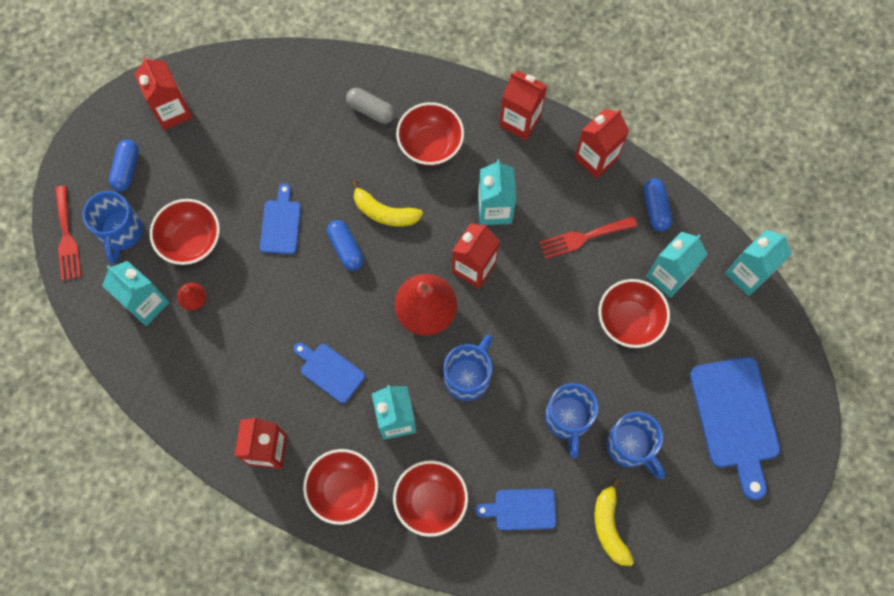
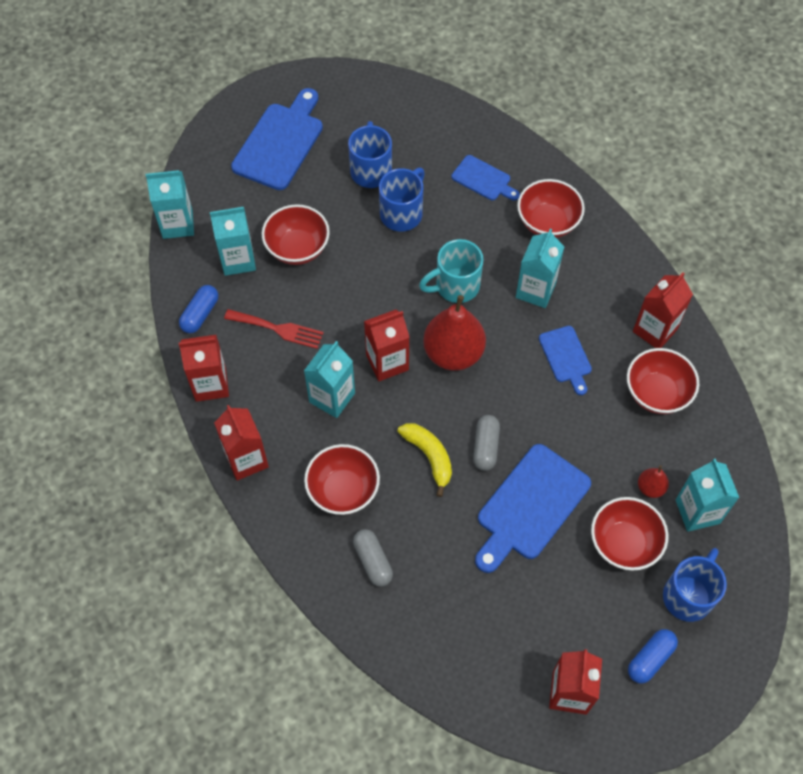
camera: 145 degrees left, 10 degrees down
(67, 237) = (745, 625): red fork -> none
(281, 224) = (530, 506): blue cutting board -> blue cutting board, size x1.80
(343, 489) = (610, 268): red bowl -> red bowl (656, 393)
(346, 248) = (485, 447): blue capsule -> grey capsule
(468, 376) = (455, 286): blue mug -> turquoise mug
(609, 526) = (428, 134): yellow banana -> none

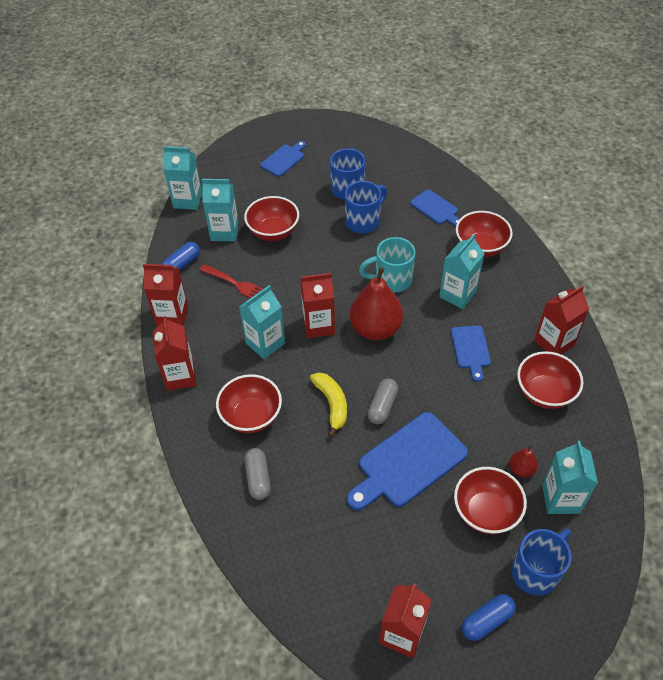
camera: 15 degrees right, 10 degrees down
(280, 143) = (284, 159): blue cutting board -> blue cutting board, size x0.56

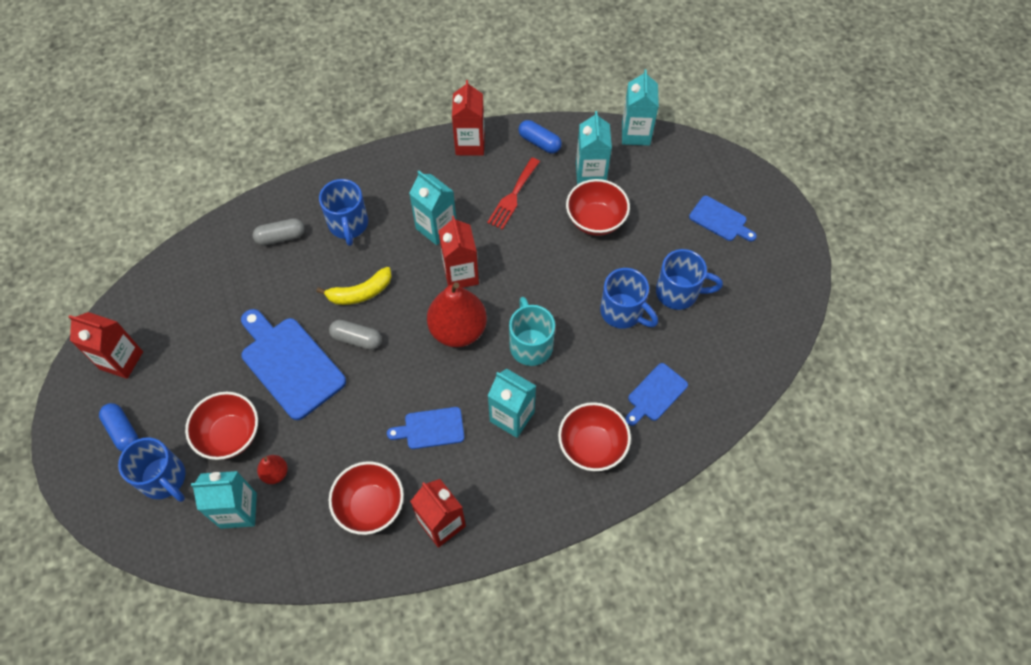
camera: 85 degrees right, 10 degrees up
(180, 376) = (395, 161): red carton -> none
(251, 416) = (348, 225): red bowl -> blue mug

